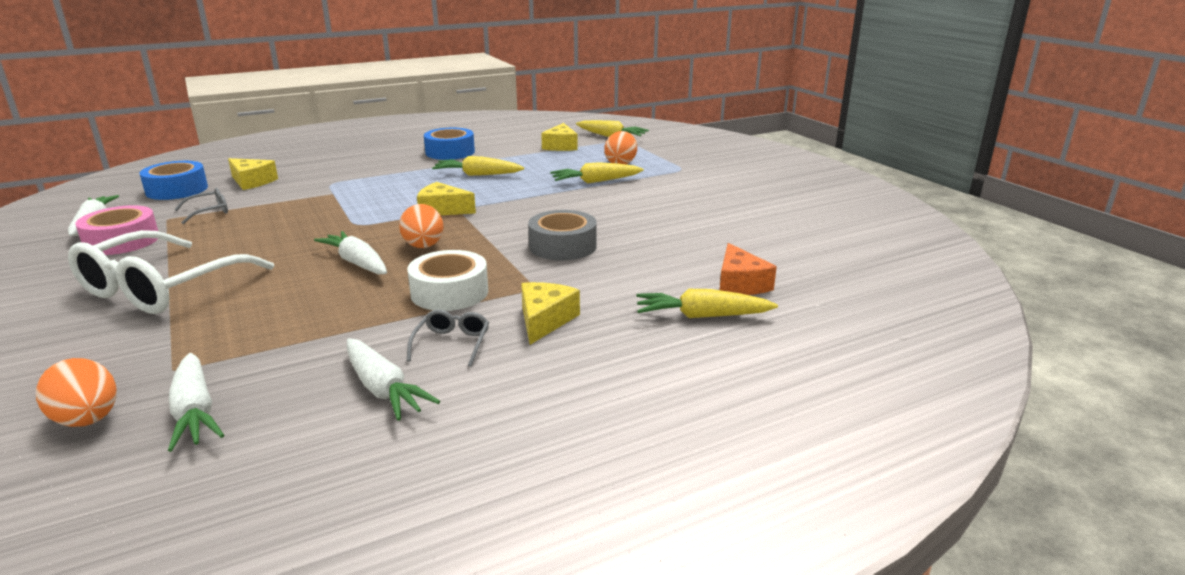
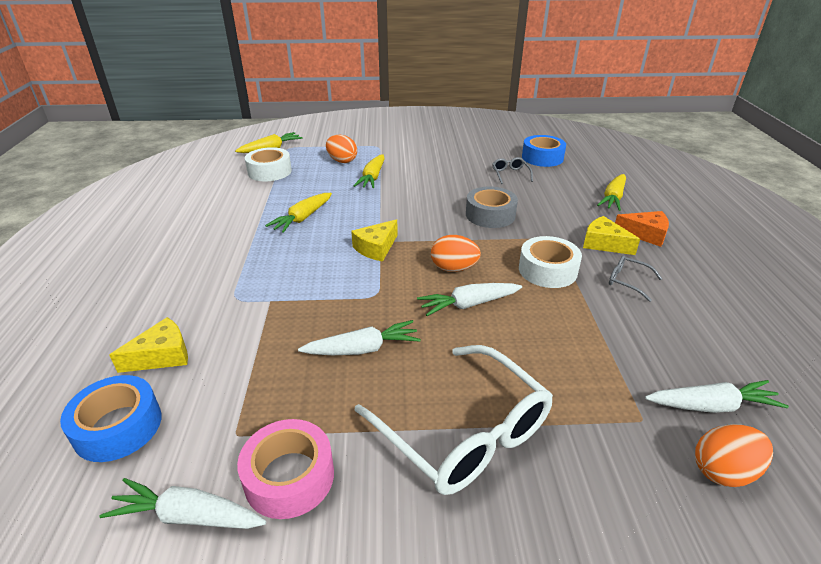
camera: 65 degrees left, 10 degrees up
(209, 212) = (245, 395): grey glasses -> grey glasses (510, 174)
(383, 389) = (685, 316): white carrot -> white carrot (363, 349)
(450, 152) = (218, 220): blue tape -> blue tape (542, 158)
(561, 146) = (269, 171): yellow cheese -> white tape
(740, 284) = (576, 178): orange cheese -> orange cheese (645, 234)

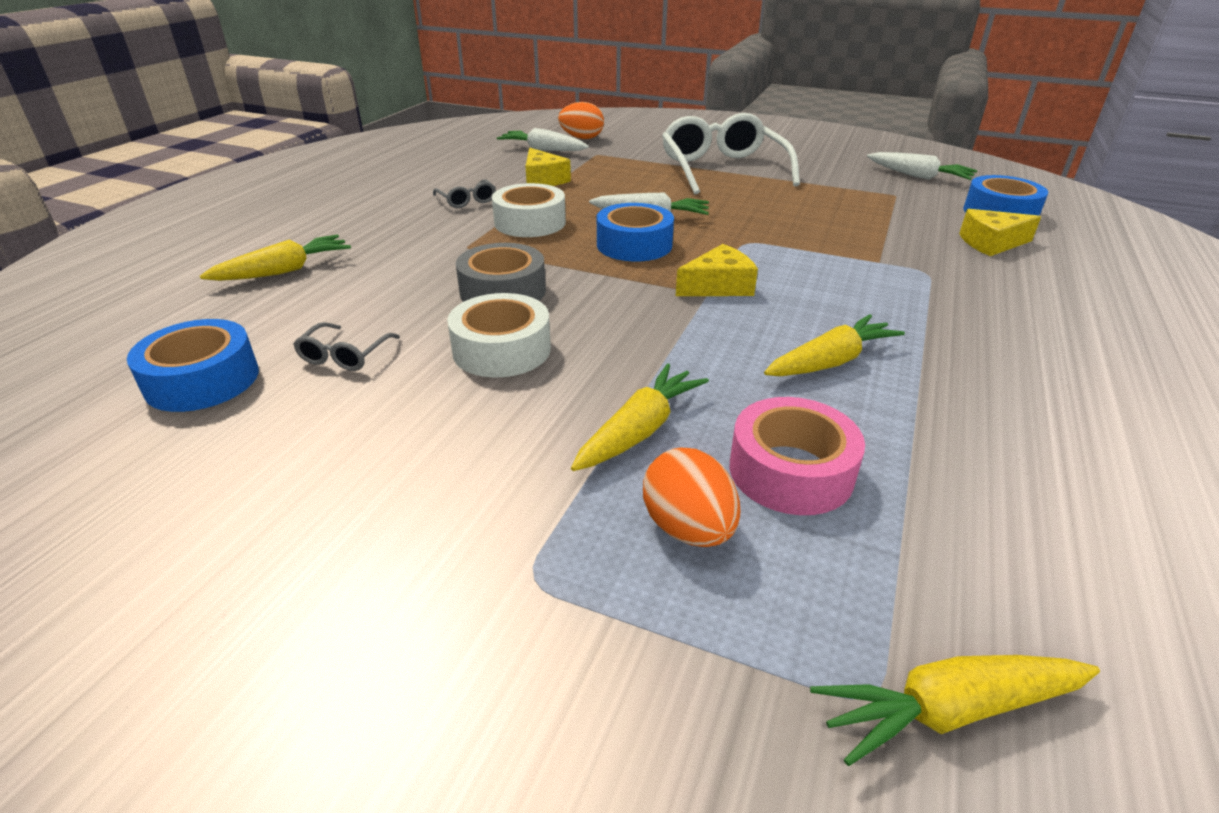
camera: 155 degrees left, 0 degrees up
(269, 171) = (927, 545): white tape -> white tape (501, 350)
(289, 477) = (852, 176): pink tape -> pink tape (791, 471)
(363, 349) = (779, 211): white carrot -> none
(453, 268) = (634, 245): orange egg -> blue tape
(603, 244) = (422, 229): yellow cheese -> yellow cheese (543, 179)
(645, 234) = (355, 226): orange cheese -> none

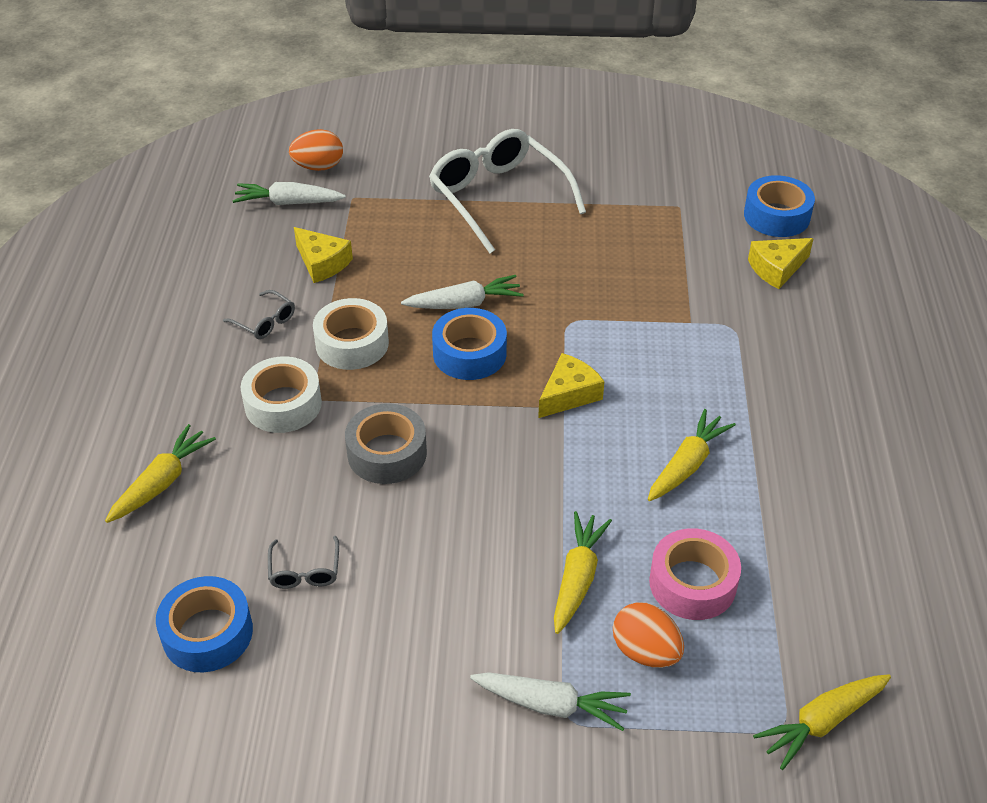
camera: 20 degrees left, 10 degrees up
(501, 350) = (429, 526): white tape -> white tape (283, 404)
(918, 176) = (692, 166): white carrot -> white carrot (551, 705)

